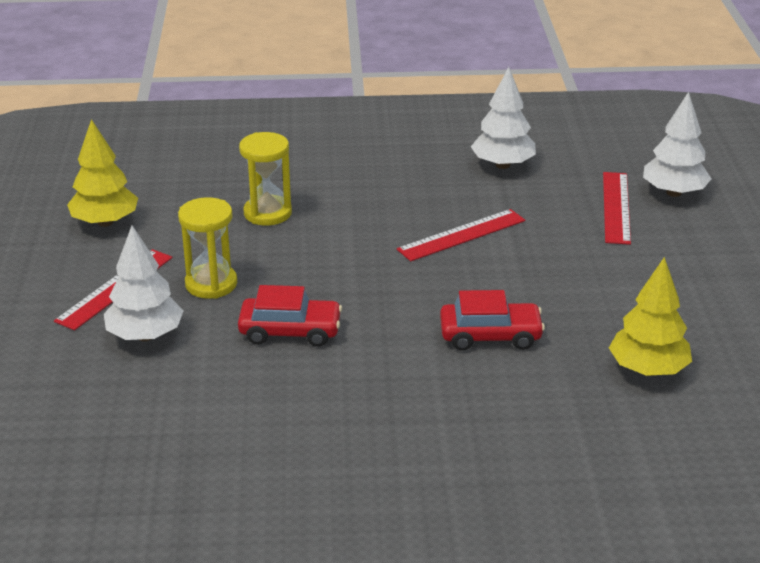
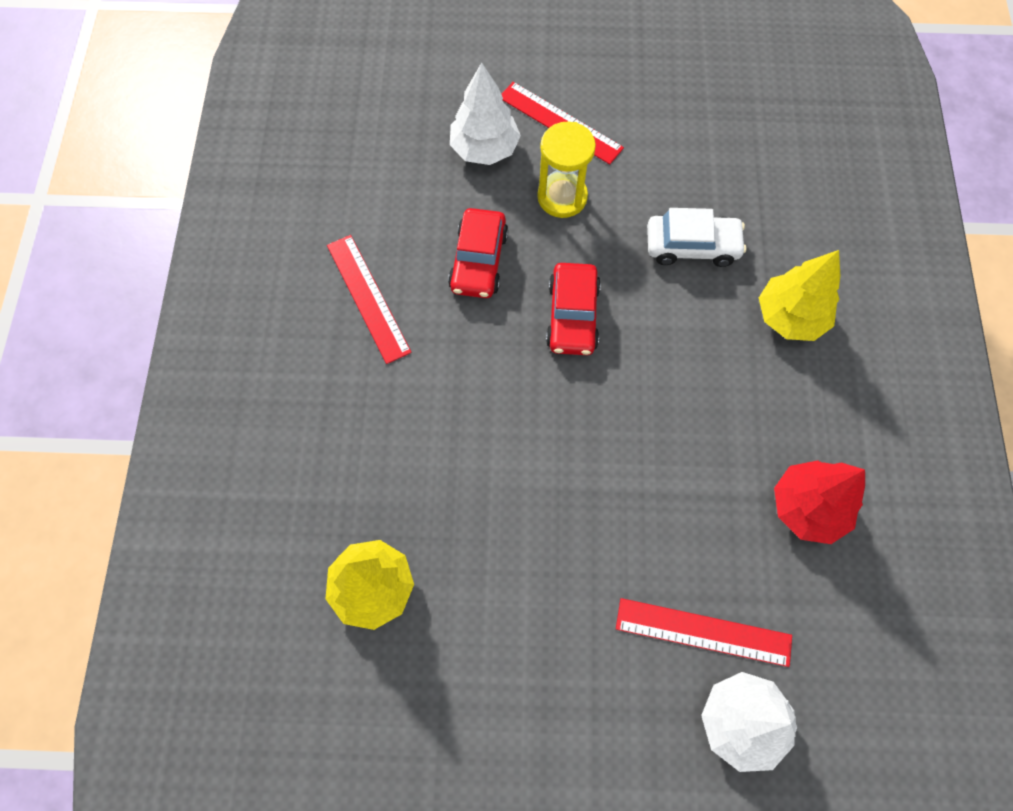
camera: 95 degrees right, 35 degrees up
(105, 222) = (676, 108): yellow tree -> yellow tree (790, 317)
(267, 213) = (692, 246): yellow hourglass -> white car
(462, 235) = (642, 436): red ruler -> red ruler (368, 298)
(490, 335) = (451, 439): red car -> red car (572, 316)
(502, 165) = (807, 507): white tree -> red tree

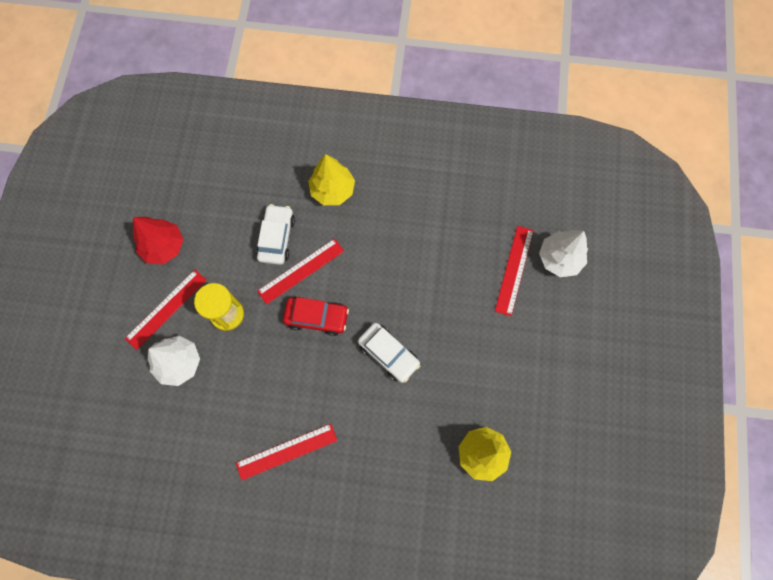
camera: 85 degrees left, 5 degrees up
(479, 261) = (269, 374): red car -> none
(525, 427) = (388, 354): none -> white car
(644, 286) = (301, 271): none -> red ruler
(807, 507) = (449, 204): red tree -> red tree (163, 246)

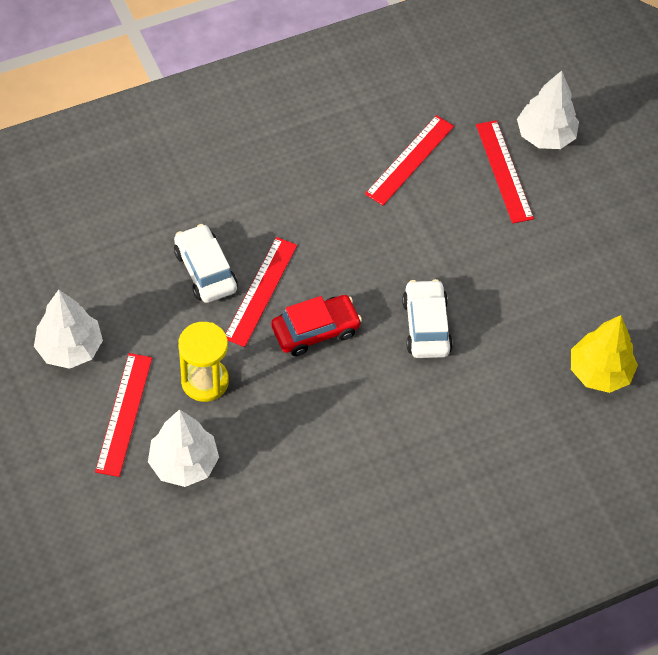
camera: 35 degrees left, 15 degrees down
(163, 246) = (70, 348): red tree -> white tree
(287, 451) = (382, 487): red ruler -> red ruler (410, 160)
(332, 190) = (236, 187): yellow tree -> none
(388, 354) = (426, 326): white car -> white car turned 105 degrees counterclockwise

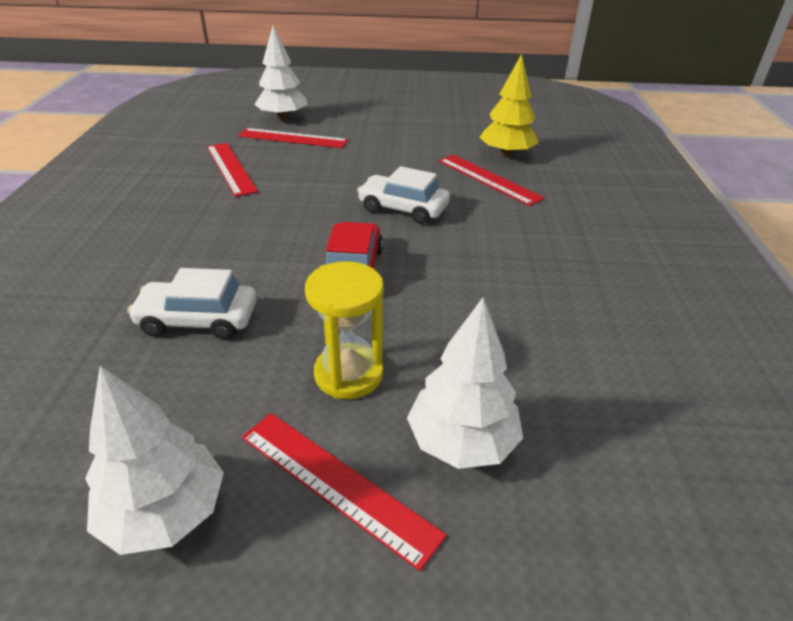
camera: 60 degrees left, 20 degrees down
(261, 291) = (270, 288): red ruler -> red ruler (488, 179)

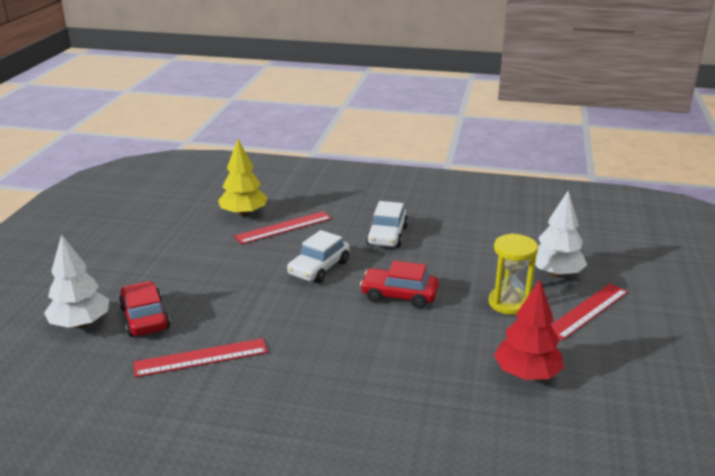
camera: 80 degrees left, 10 degrees down
(159, 390) = (526, 374): none -> red tree
(165, 513) = (615, 363): white tree -> none
(198, 320) = (455, 363): white car -> white car (387, 235)
(293, 138) = (145, 318): red ruler -> red car

